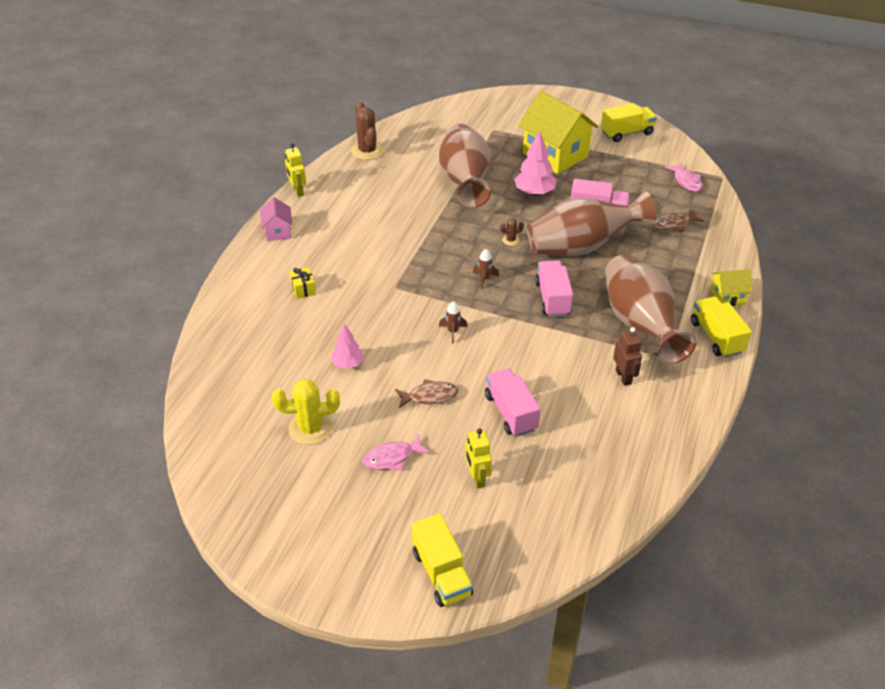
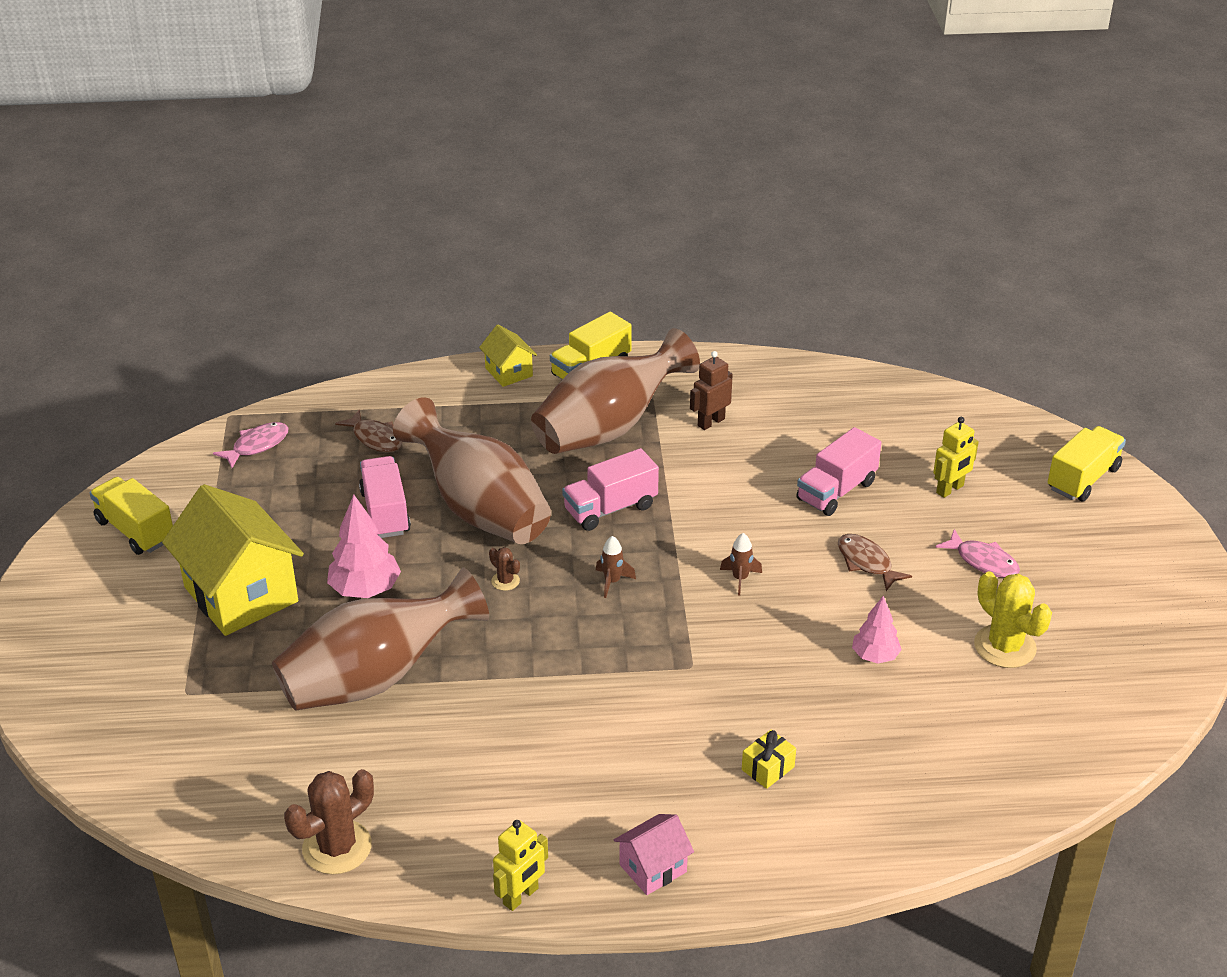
camera: 115 degrees left, 5 degrees down
(555, 155) = (241, 594): yellow house -> yellow house turned 60 degrees counterclockwise

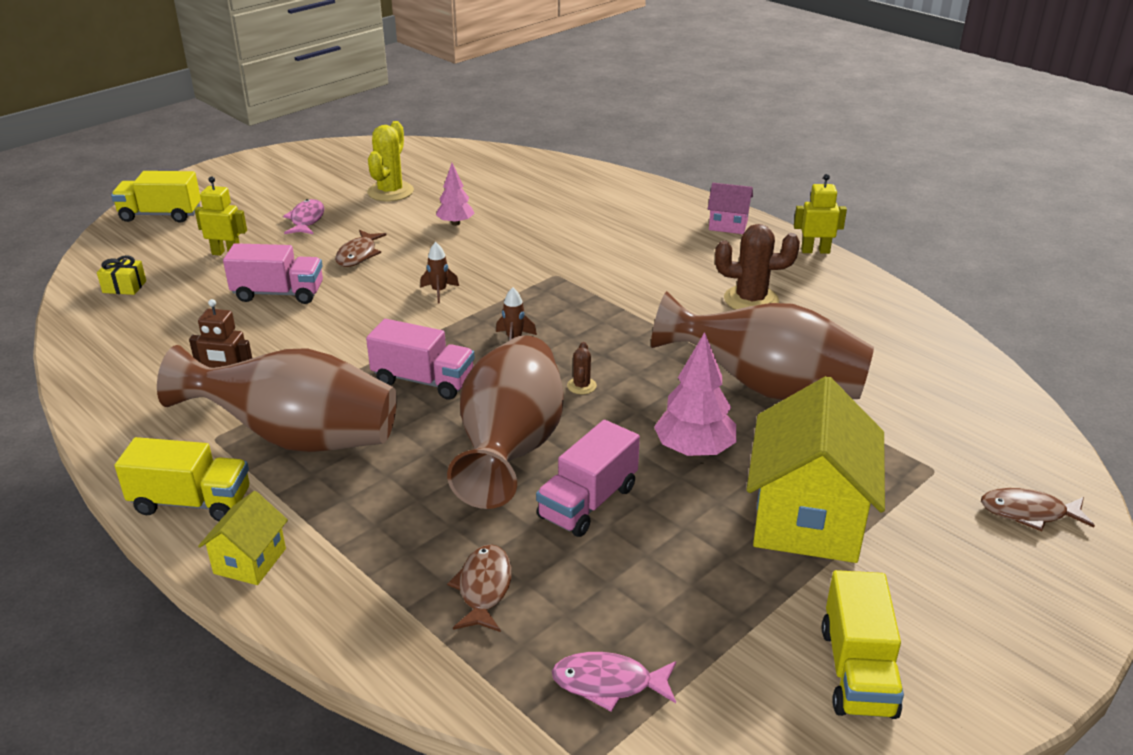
camera: 130 degrees left, 5 degrees down
(94, 702) = (1029, 513): none -> brown fish
(337, 847) = (903, 321): brown cactus -> brown cactus (751, 300)
(767, 768) = (602, 221): yellow gift -> yellow gift (124, 287)

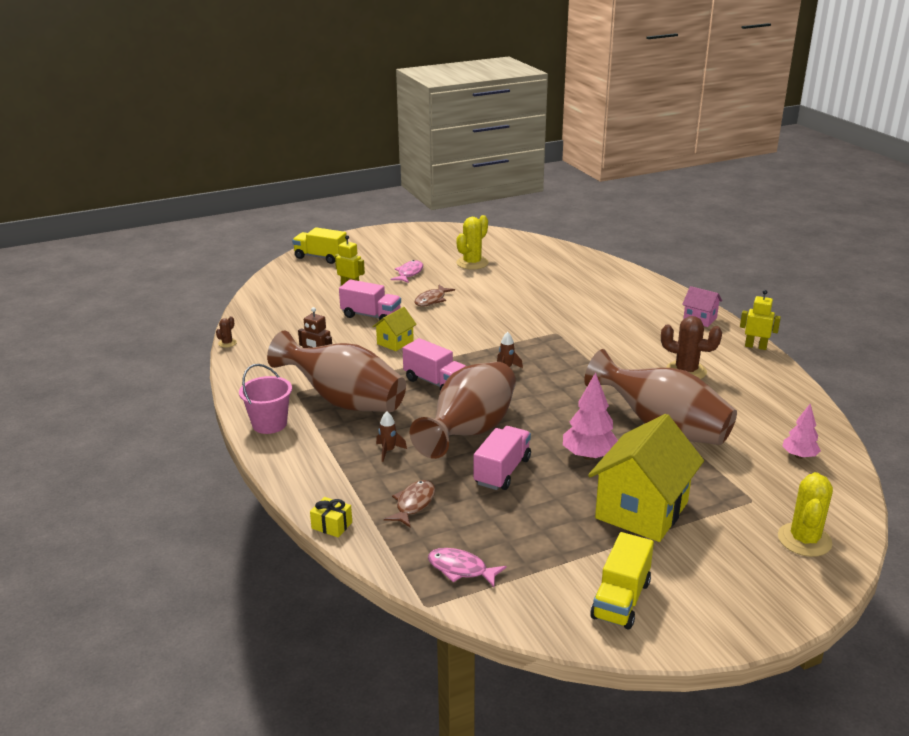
camera: 20 degrees right, 5 degrees down
(124, 287) = (281, 297): yellow gift -> yellow gift (332, 525)
(191, 502) = (269, 424): yellow truck -> pink bucket
(250, 561) = (288, 461): yellow house -> yellow house (395, 342)
(439, 292) = (472, 331): brown rocket -> brown rocket (388, 451)
(455, 223) = (505, 289): pink tree -> pink tree (799, 456)
(581, 386) = (535, 404): brown cactus -> brown cactus (227, 343)
(588, 502) = (502, 471): pink truck -> pink truck turned 150 degrees clockwise
(1029, 513) = (804, 540): brown fish -> yellow cactus

